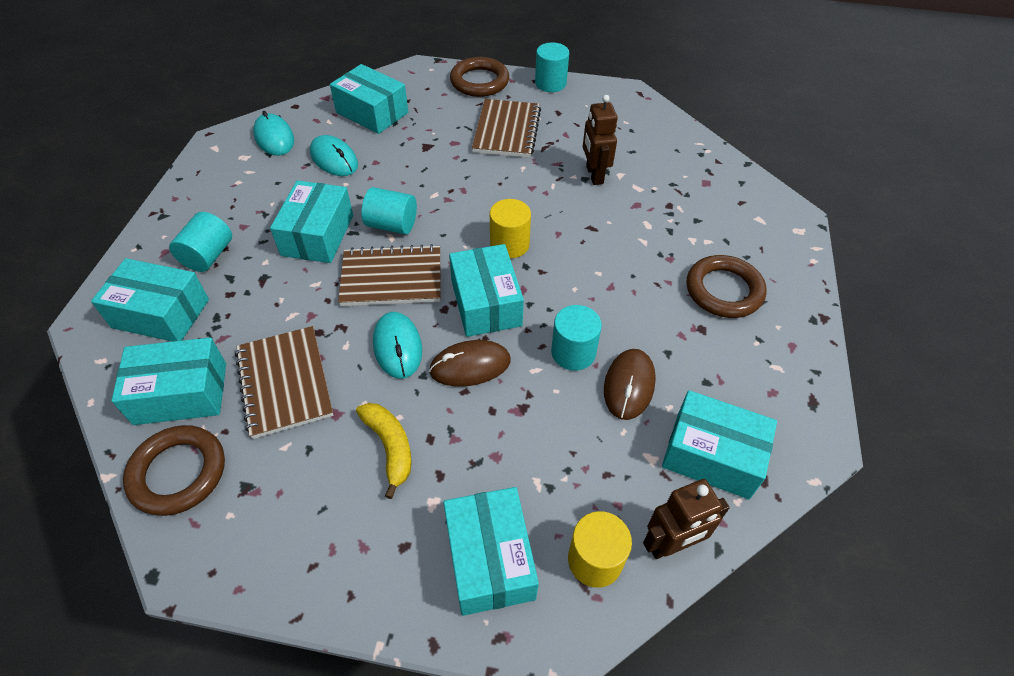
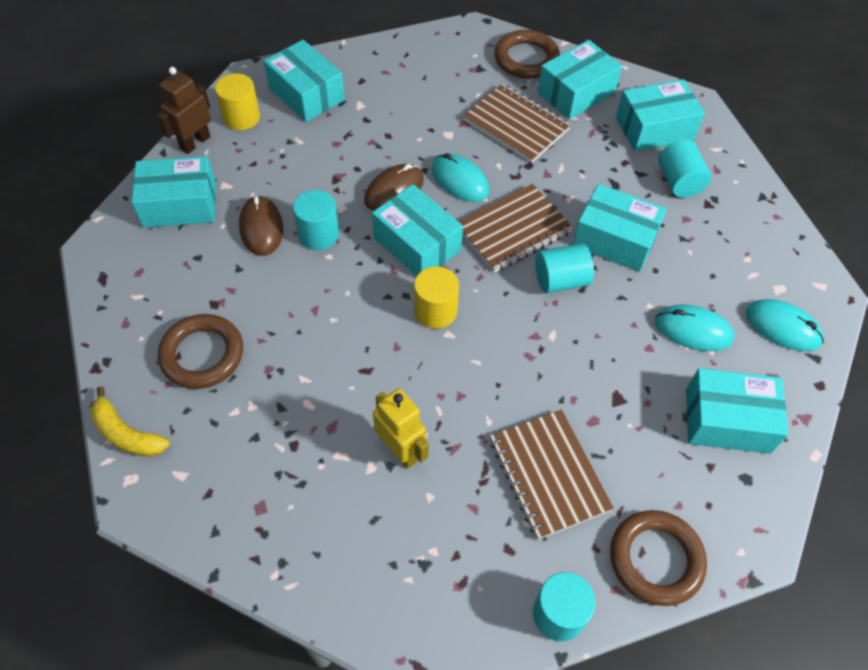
camera: 150 degrees right, 5 degrees up
(317, 235) = (615, 239): turquoise box -> turquoise box turned 45 degrees counterclockwise
(390, 447) = (410, 120): yellow banana -> yellow banana (127, 434)
(594, 175) = (401, 450): brown robot -> yellow robot

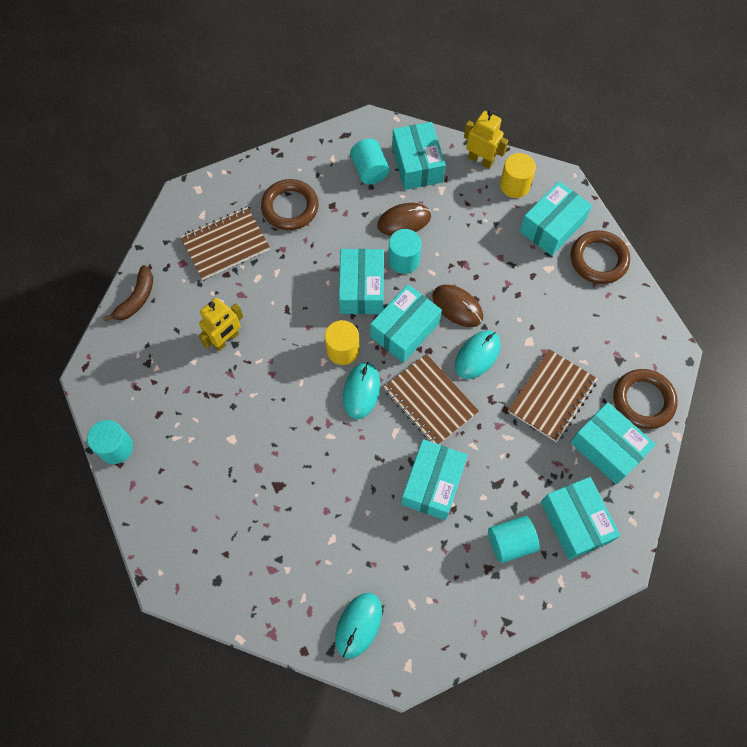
camera: 85 degrees right, 10 degrees up
(127, 434) = (228, 179): yellow banana -> none
(195, 143) = (480, 160): brown robot -> yellow robot
(309, 579) = (136, 299): none -> brown banana
(548, 475) = (213, 437): brown notebook -> brown notebook (225, 244)
(561, 280) = (383, 440): turquoise cylinder -> turquoise cylinder (369, 170)
(655, 559) = (153, 511): brown ring -> brown ring (598, 259)
(693, 330) = (347, 547): turquoise mouse -> turquoise mouse (361, 391)
(727, 420) = (265, 570): turquoise box -> turquoise box (362, 289)

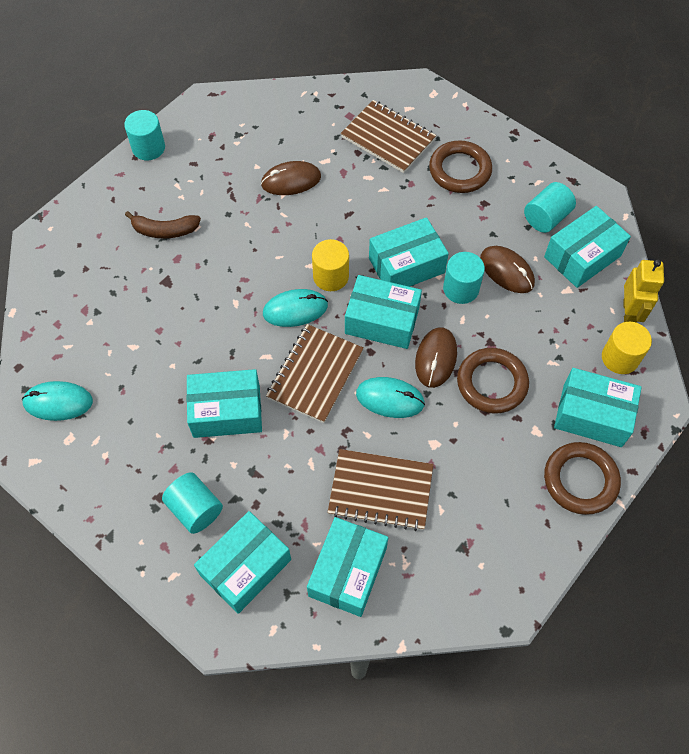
camera: 65 degrees right, 5 degrees down
(136, 299) = (295, 99): brown banana -> brown banana (165, 230)
(226, 340) = (291, 180): yellow robot -> brown mouse
(643, 400) = (426, 592): brown ring -> brown ring (492, 383)

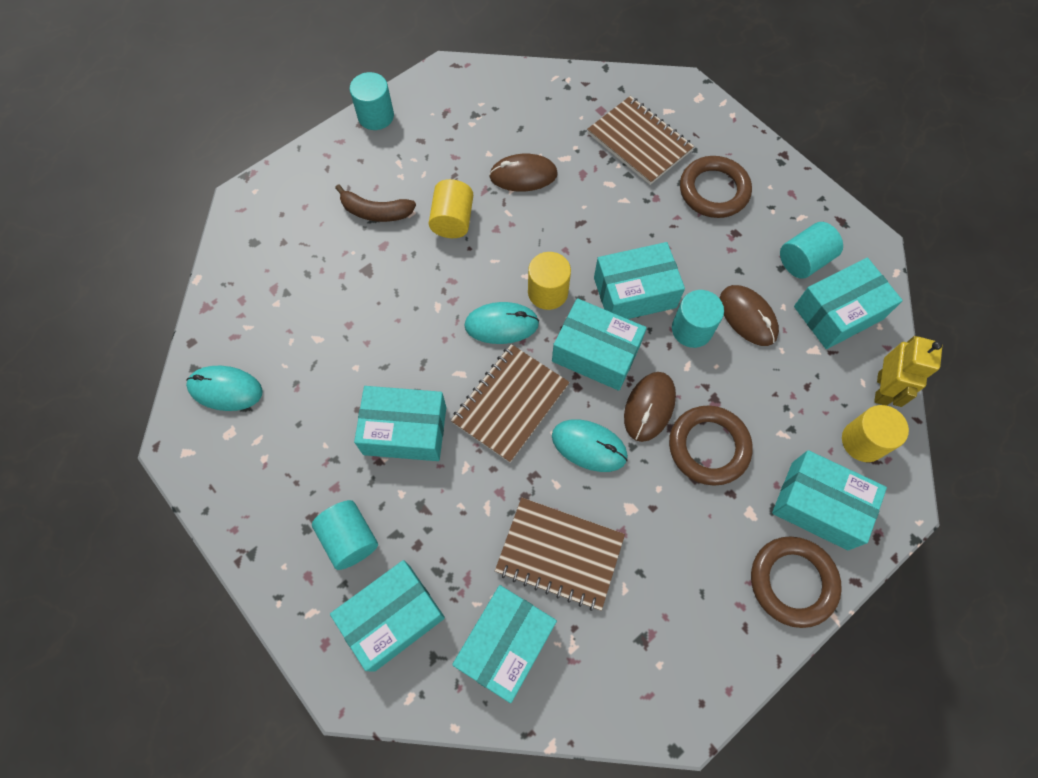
camera: 10 degrees right, 5 degrees up
(235, 228) = (452, 220): none -> yellow cylinder

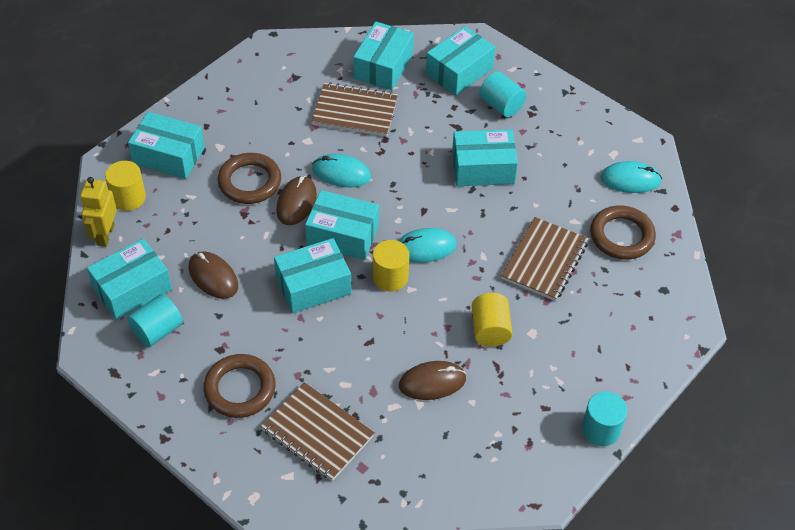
camera: 170 degrees right, 15 degrees down
(376, 212) = (564, 329): brown banana -> none
(510, 403) = (406, 193): brown notebook -> brown notebook (544, 261)
(692, 329) = (262, 261): turquoise cylinder -> none
(792, 582) = (193, 113): brown ring -> brown ring (621, 236)

